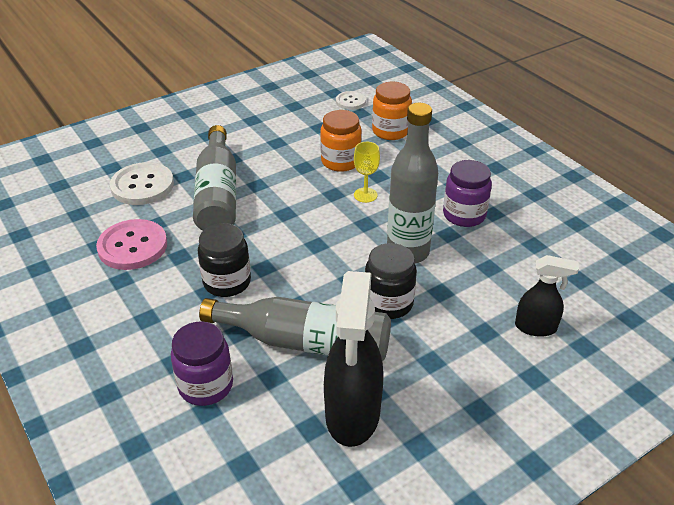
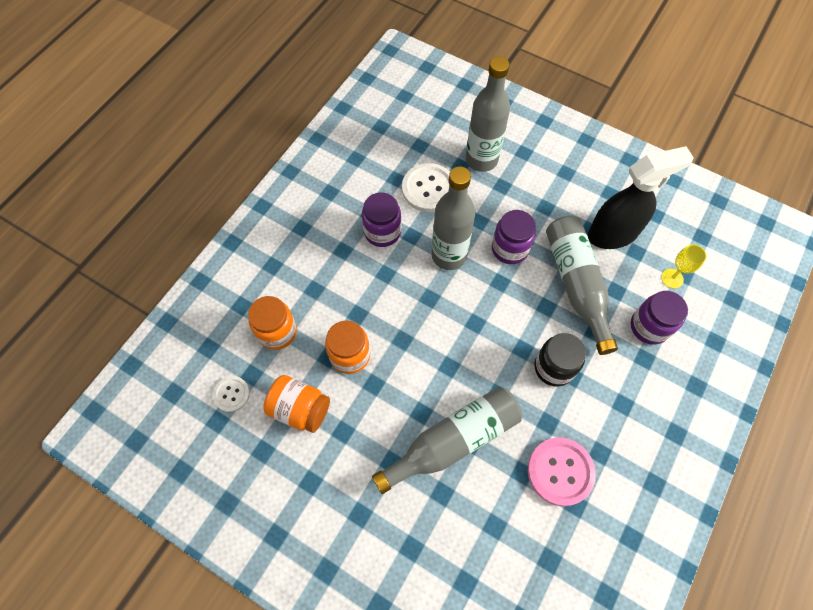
camera: 115 degrees left, 25 degrees up
(142, 186) = (477, 525): white button -> white button (428, 189)
(313, 127) = (300, 409): none -> orange jar
(365, 195) = (391, 313): yellow goblet -> yellow goblet (672, 278)
(388, 303) = (509, 249): black jar -> purple jar
(536, 327) = (481, 160): black spray bottle -> grey bottle

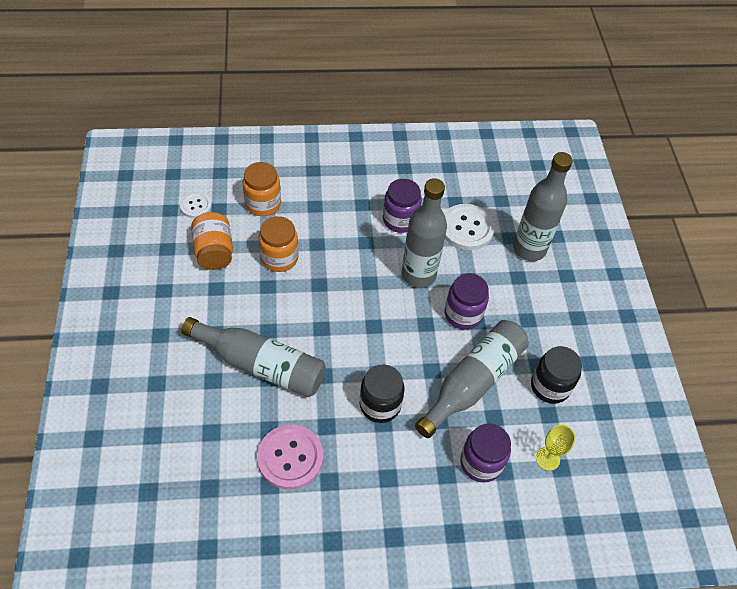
camera: 50 degrees right, 10 degrees down
(613, 233) = (550, 386): black spray bottle -> black jar

